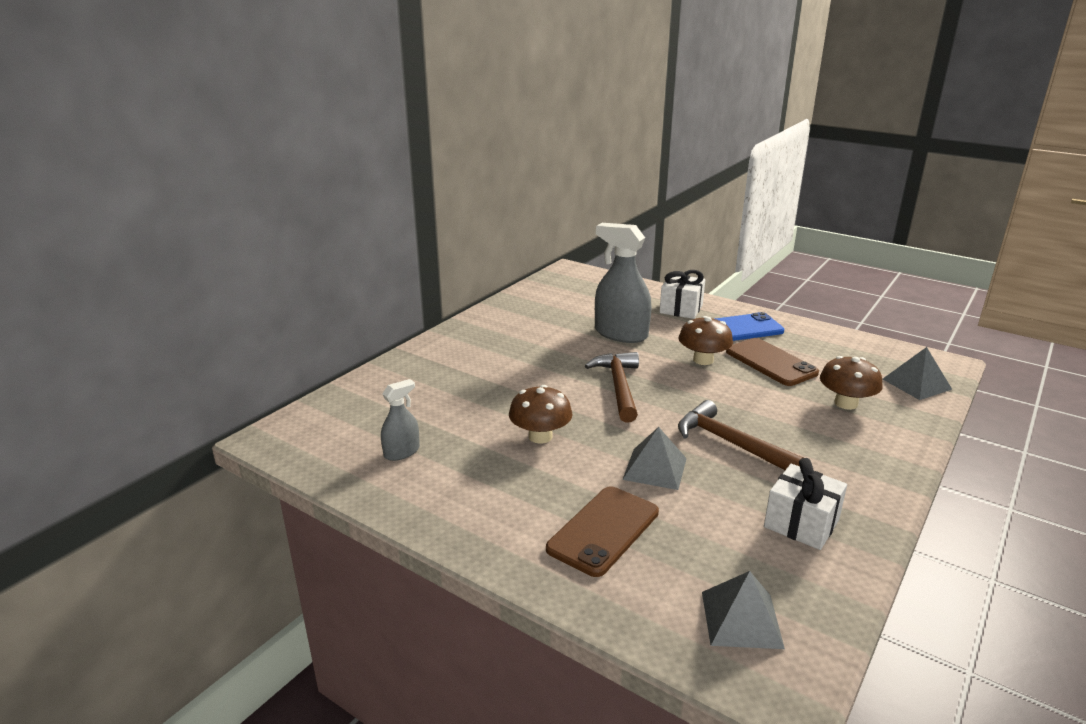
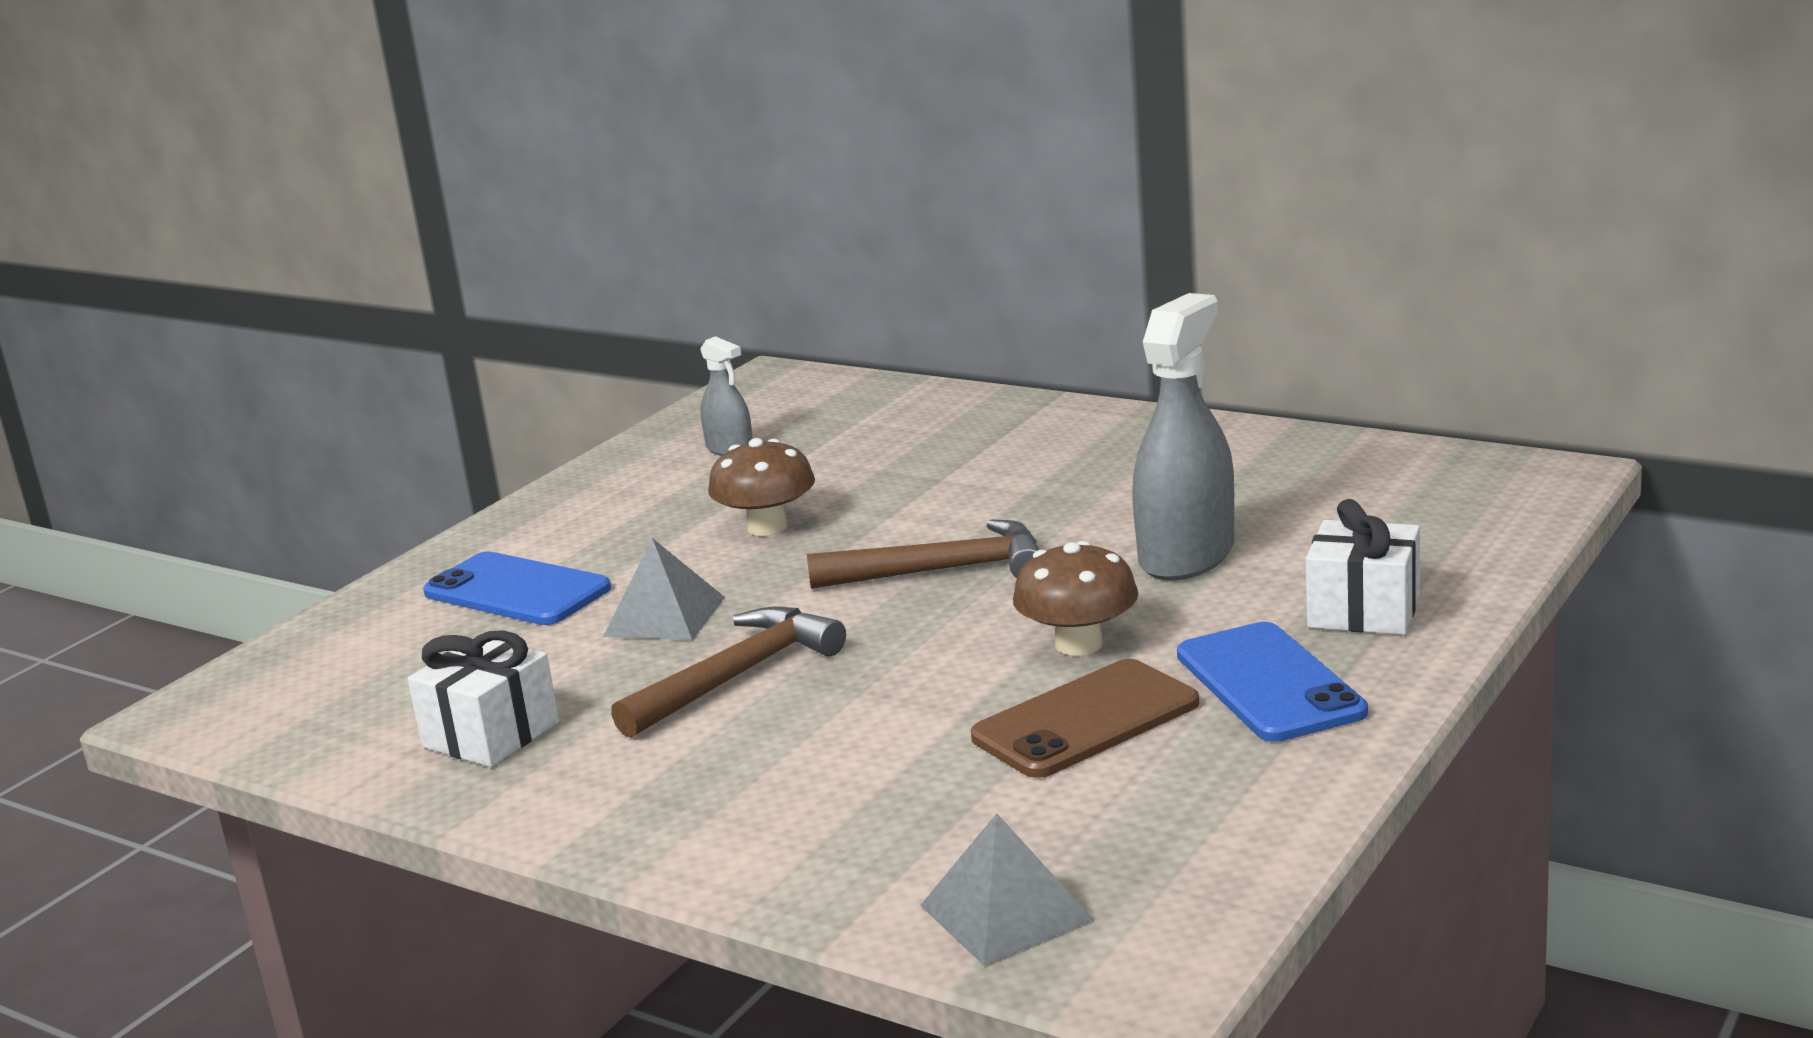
camera: 90 degrees right, 5 degrees down
(603, 530) = (517, 591): brown phone -> blue phone
(741, 619) = (310, 687): grey pyramid -> none
(846, 403) = (894, 803): brown mushroom -> none

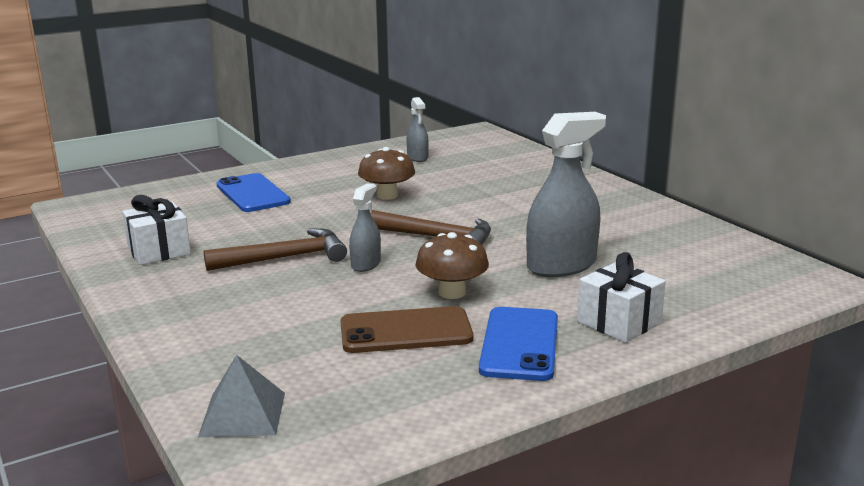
camera: 25 degrees right, 0 degrees up
(664, 616) = (293, 222): grey pyramid -> none
(886, 645) = (366, 264): none -> grey spray bottle

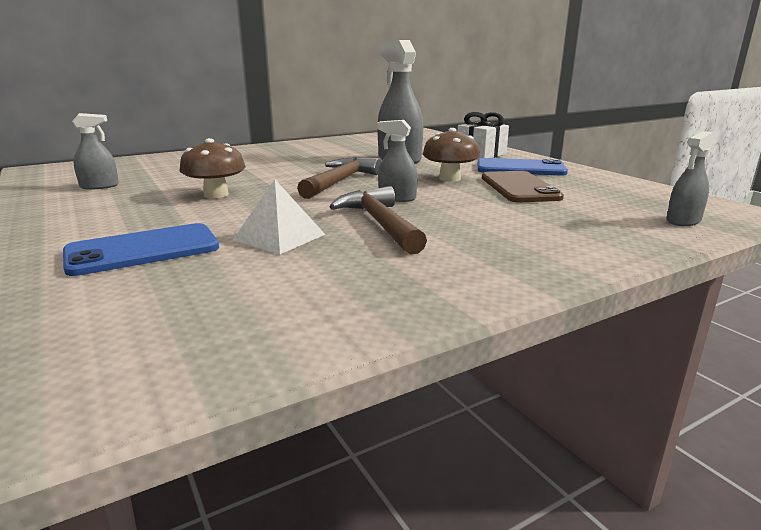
camera: 90 degrees left, 0 degrees up
(159, 251) = (349, 287): white gift -> none
(242, 414) = (683, 221): grey pyramid -> grey spray bottle
(264, 226) = (279, 237): none -> white pyramid

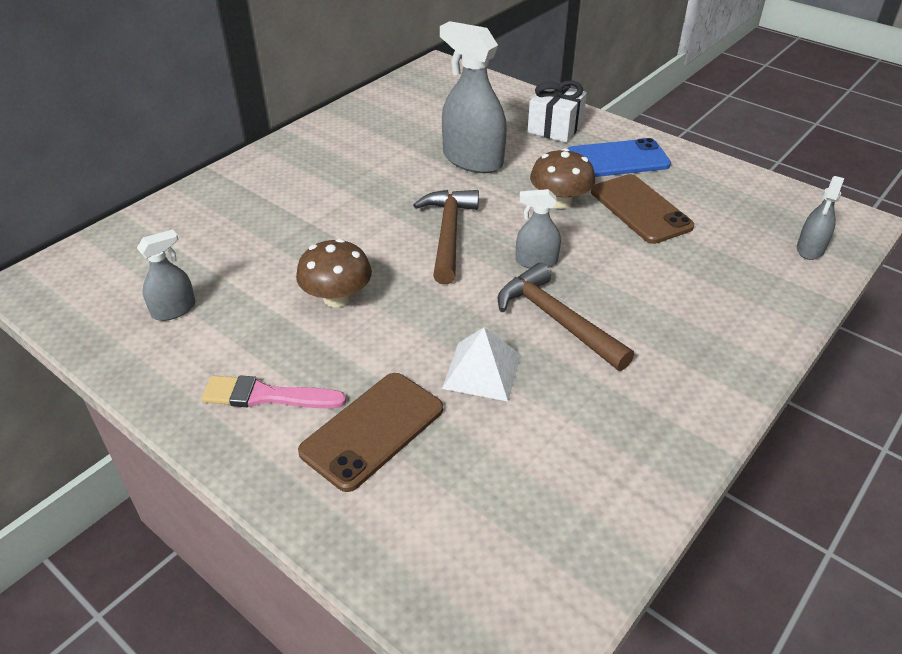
camera: 20 degrees left, 20 degrees up
(94, 224) = (267, 396): none -> pink brush
(143, 250) = (372, 430): blue phone -> brown phone

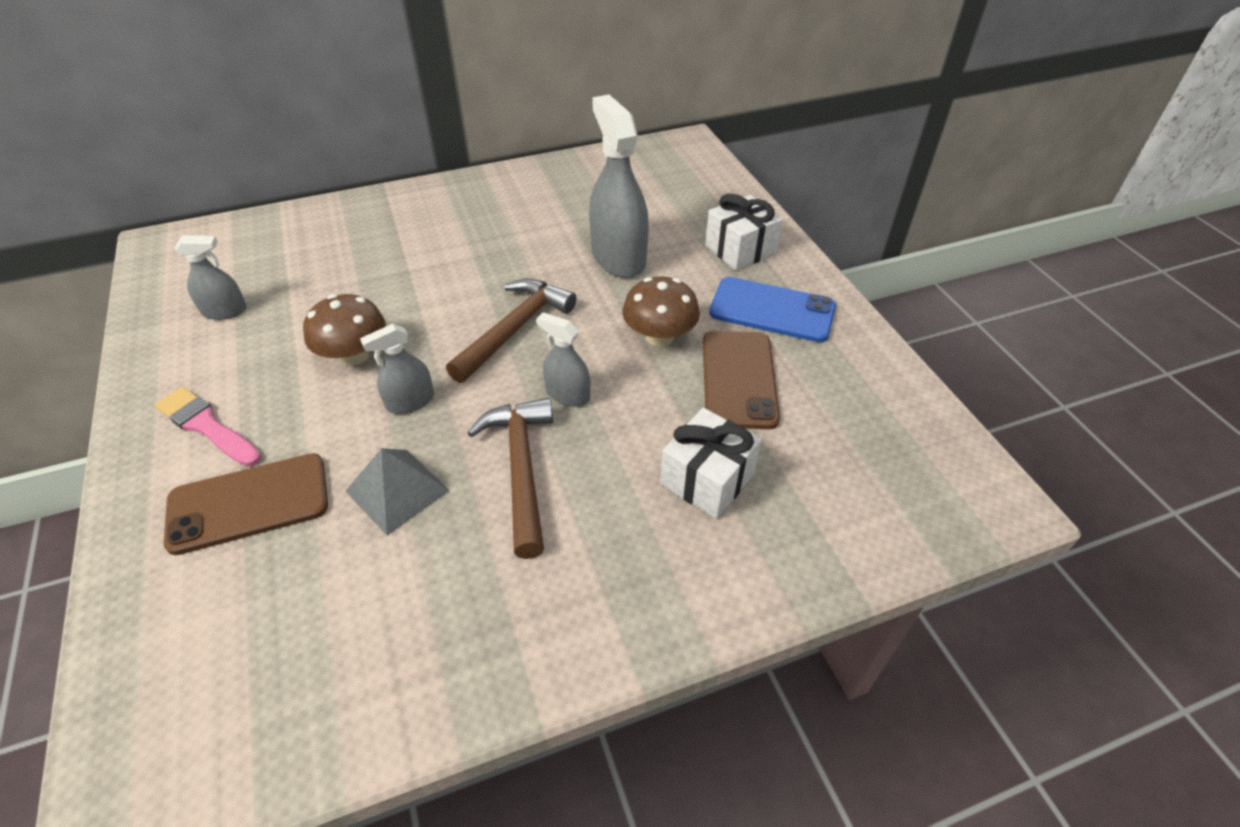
camera: 30 degrees right, 5 degrees up
(482, 371) = (397, 490): white pyramid -> grey pyramid
(684, 275) = (707, 479): none -> white gift
(810, 249) = (897, 514): grey spray bottle -> grey spray bottle (410, 401)

